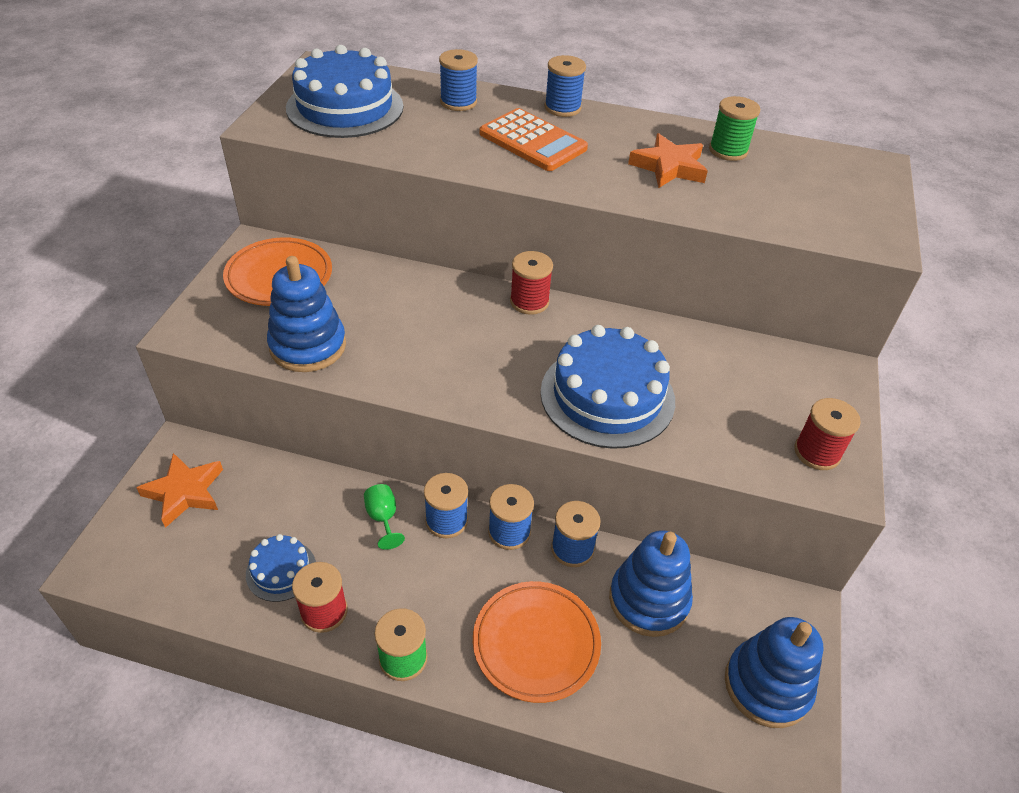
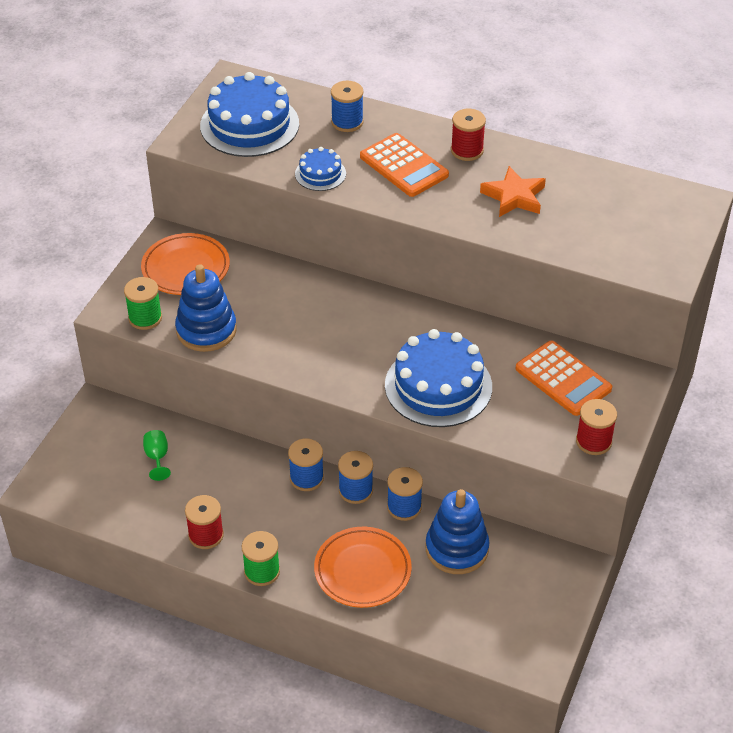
camera: 10 degrees right, 0 degrees up
(184, 492) = (102, 440): orange star -> none
(281, 570) = (175, 504): blue cake -> blue cake (320, 174)
(383, 518) = (256, 472): green goblet -> green goblet (157, 457)
(529, 302) = (391, 302): red spool -> red spool (467, 150)
(562, 108) = (437, 131): blue spool -> none
(728, 150) = (571, 182): green spool -> green spool (145, 318)
(753, 377) = (563, 379): none -> orange calculator
(767, 685) = (533, 614): blue stacking toy -> none

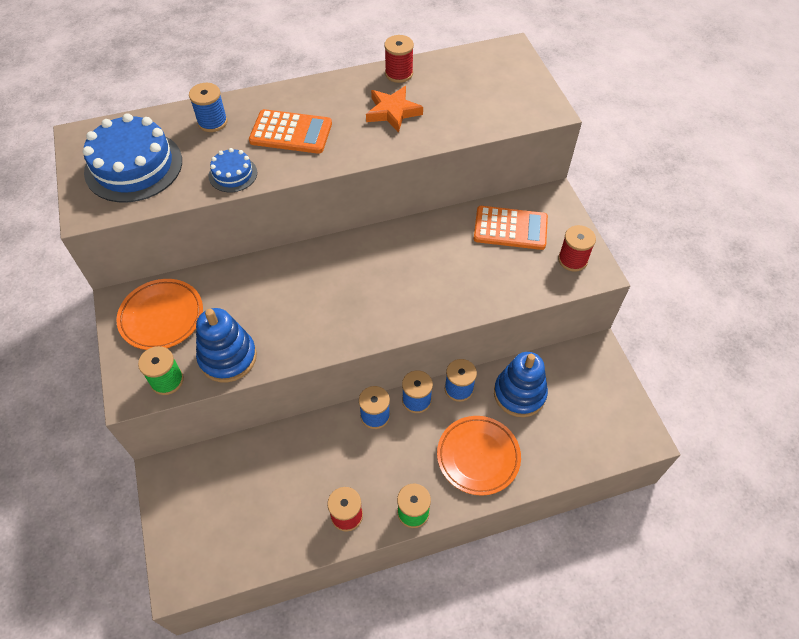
camera: 40 degrees left, 10 degrees up
(157, 457) = (251, 480): green goblet -> none
(438, 386) = (439, 287): blue cake -> none
(467, 150) = (324, 96): red spool -> red spool (399, 73)

